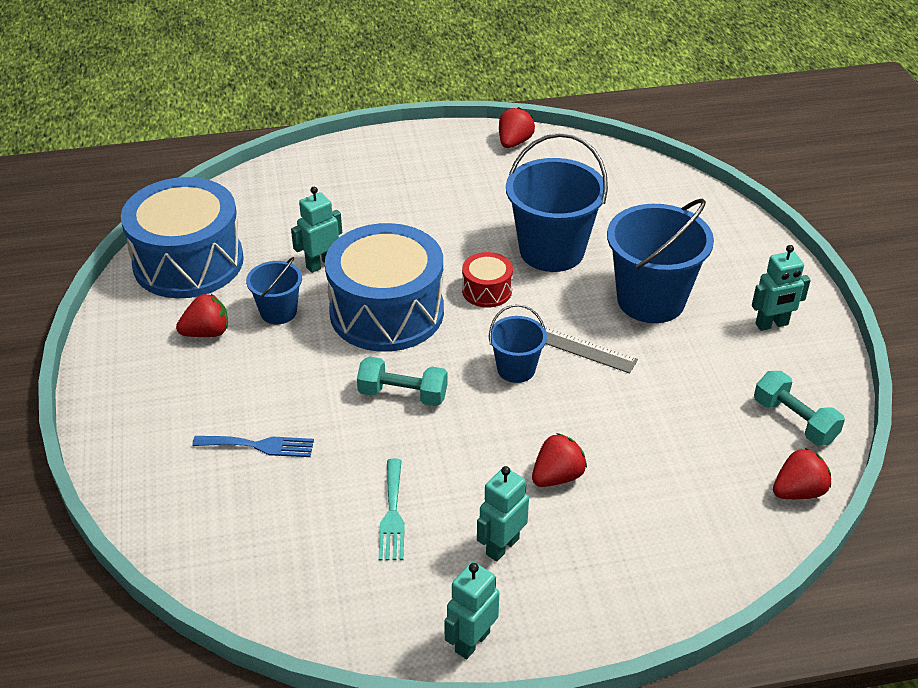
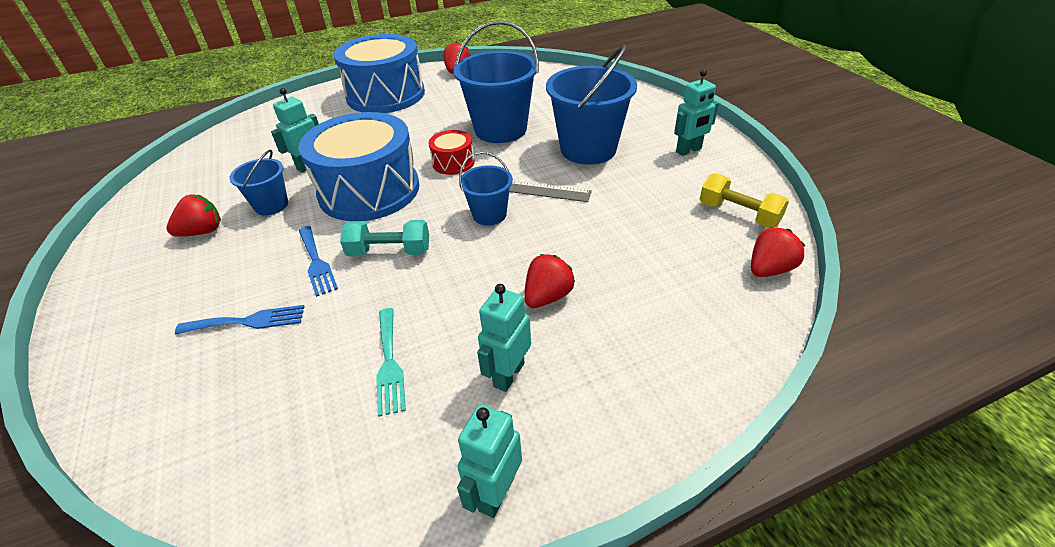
camera: 10 degrees left, 0 degrees up
(188, 262) = (191, 181): blue drum -> blue drum (386, 95)
(326, 393) = (316, 262): none -> blue fork
(794, 421) = (738, 214): turquoise dumbbell -> yellow dumbbell

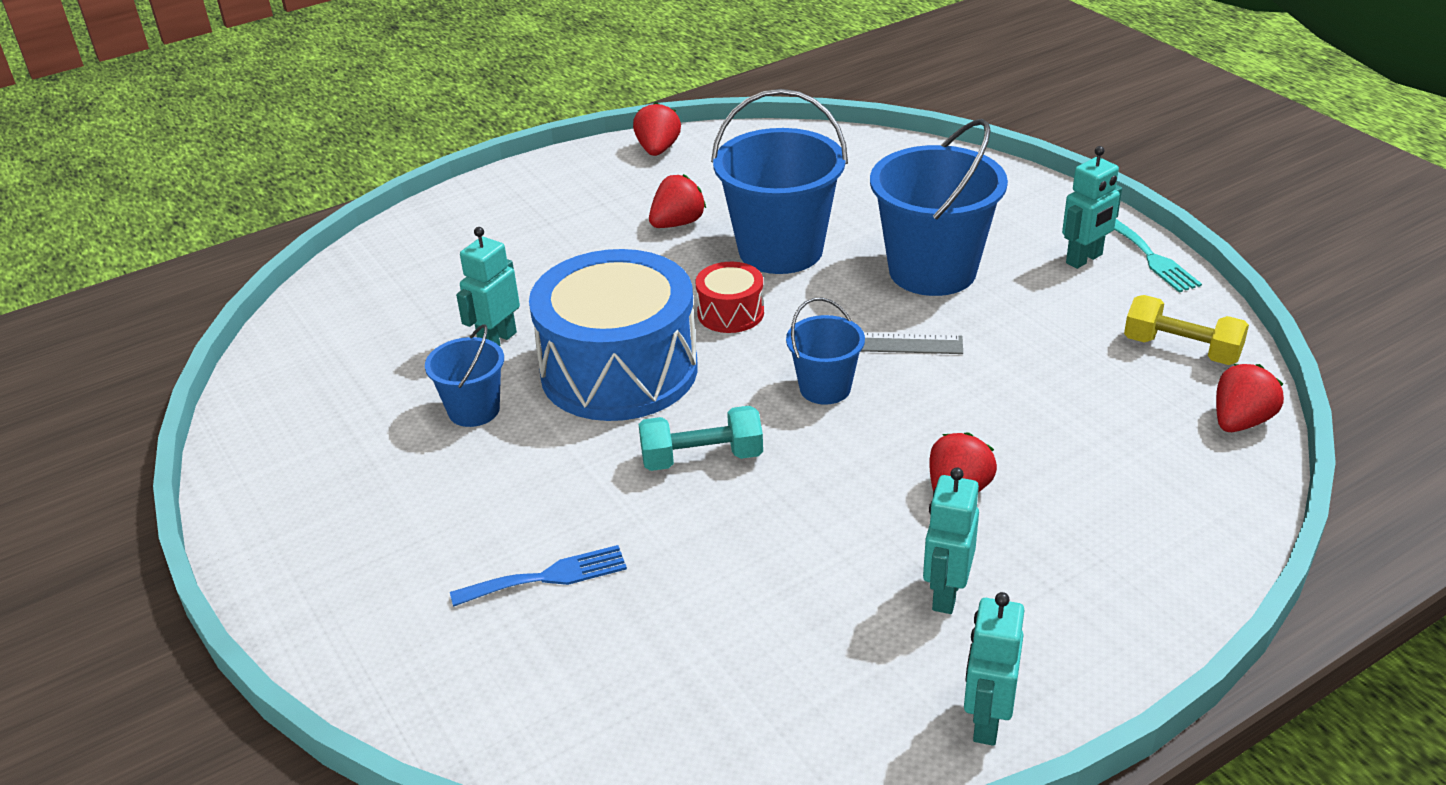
camera: 10 degrees left, 5 degrees down
(202, 232) = (388, 462): red strawberry -> red strawberry (677, 223)
(316, 262) = (600, 486): blue fork -> none
(386, 95) = (555, 204): blue drum -> none
(389, 363) = (781, 602): turquoise fork -> turquoise fork (1152, 258)

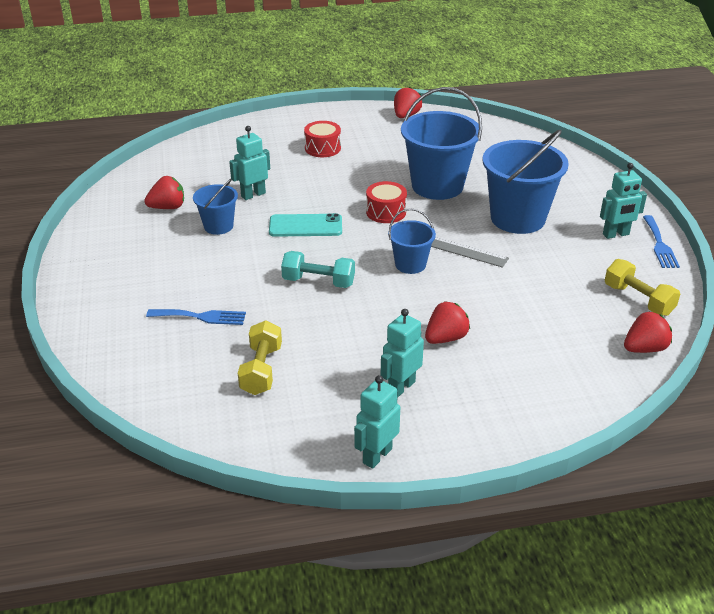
camera: 20 degrees right, 0 degrees up
(561, 233) = (322, 148): none -> red drum
(619, 370) = (305, 226): blue drum -> turquoise phone
(677, 223) = (389, 158): red strawberry -> red strawberry (168, 207)
(709, 638) = (261, 370): none -> yellow dumbbell
(1152, 258) = (659, 244): turquoise fork -> blue fork

